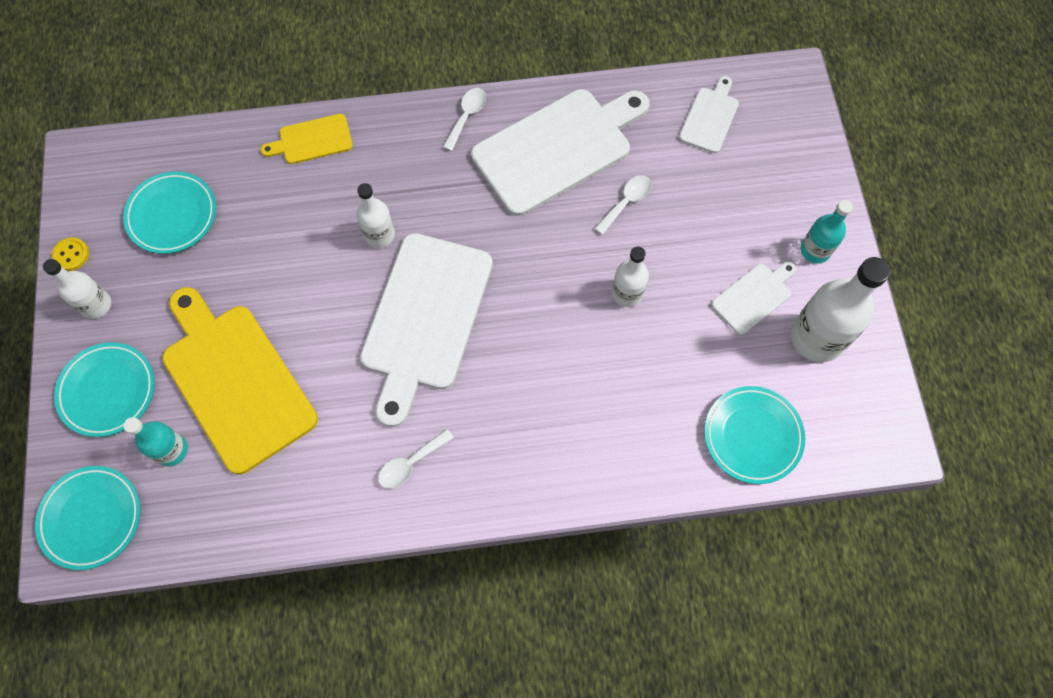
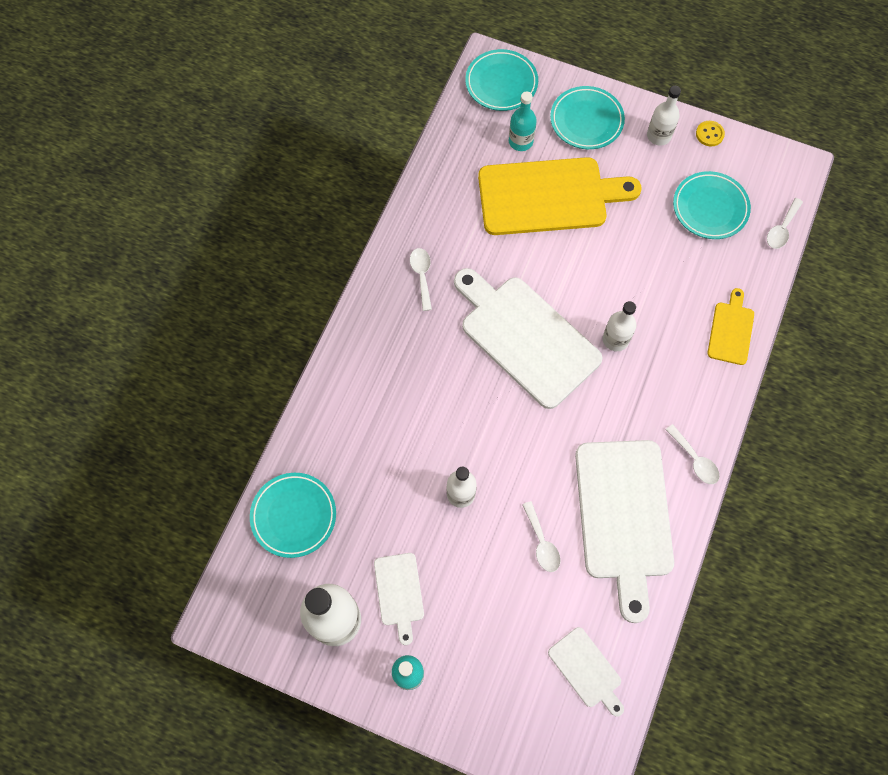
camera: 120 degrees right, 0 degrees up
(167, 141) = (781, 229): none -> white spoon

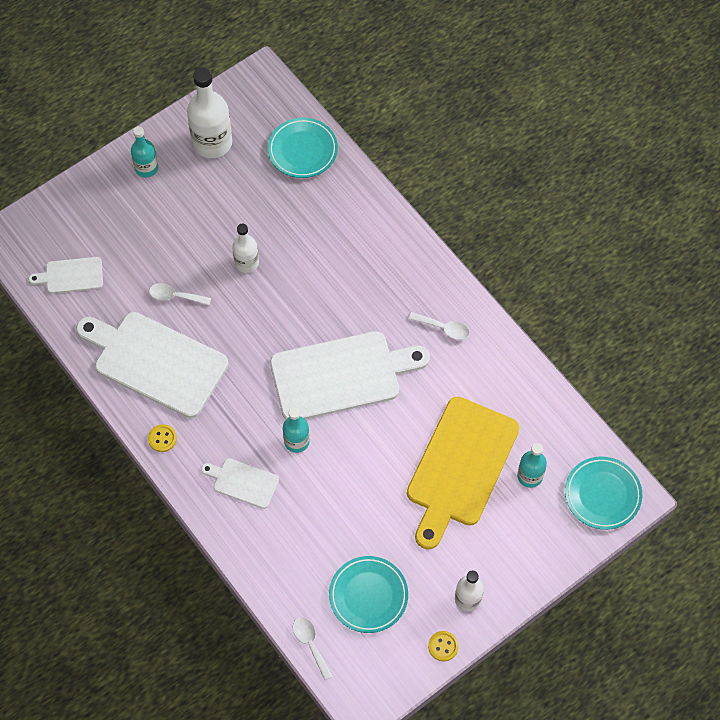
camera: 120 degrees right, 5 degrees down
(399, 593) = (204, 189): white cutting board -> white cutting board (243, 482)
(586, 121) = (520, 545): turquoise plate -> none
(615, 339) = (296, 441): white bottle -> turquoise bottle
(695, 460) = (162, 438): white spoon -> yellow button
(731, 330) = (247, 537): yellow cutting board -> none

